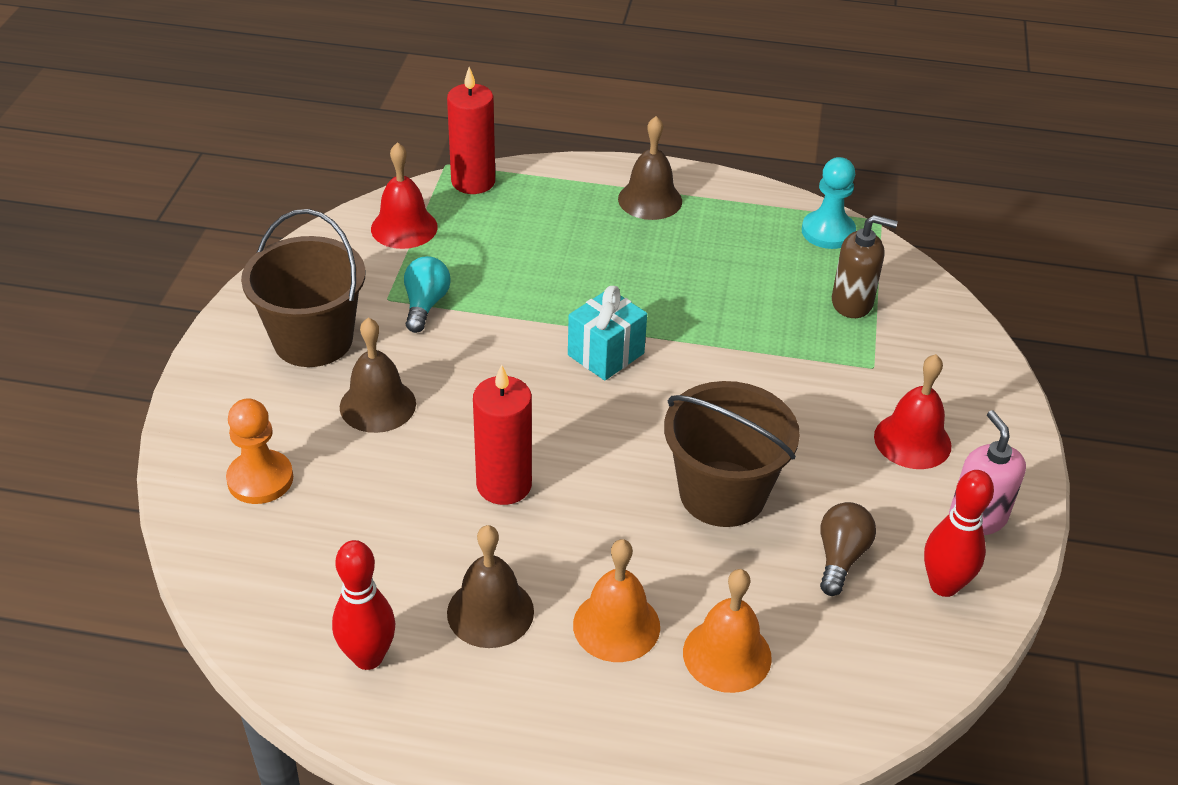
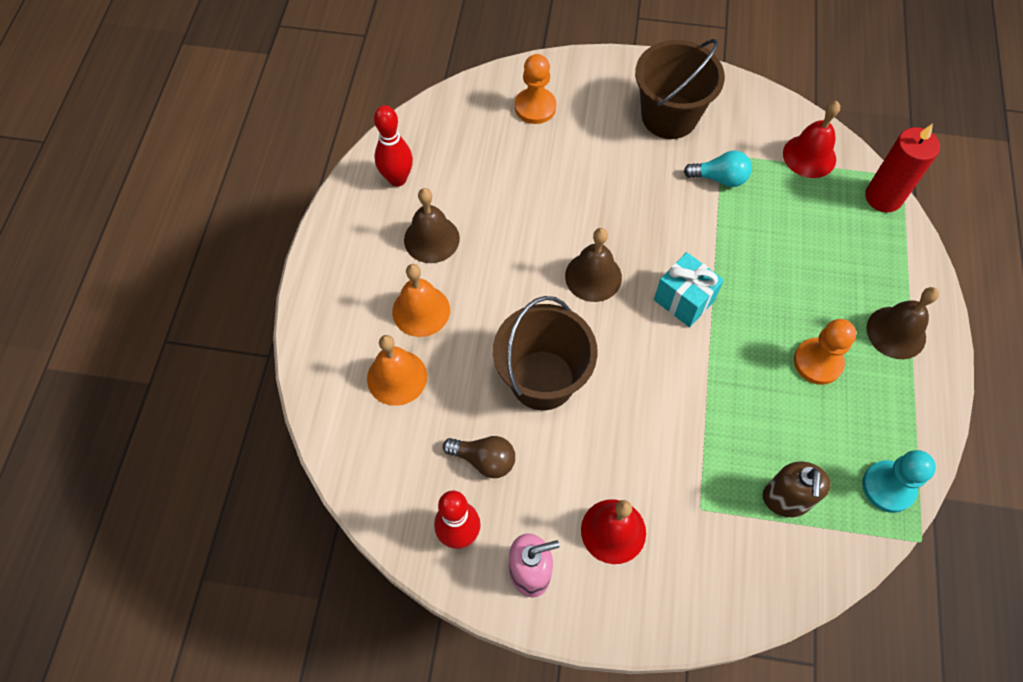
camera: 90 degrees right, 20 degrees up
(377, 405) = (609, 160): brown bell -> brown bell (593, 276)
(504, 485) = (540, 240): red candle -> none
(688, 259) = (818, 362): none -> orange pawn

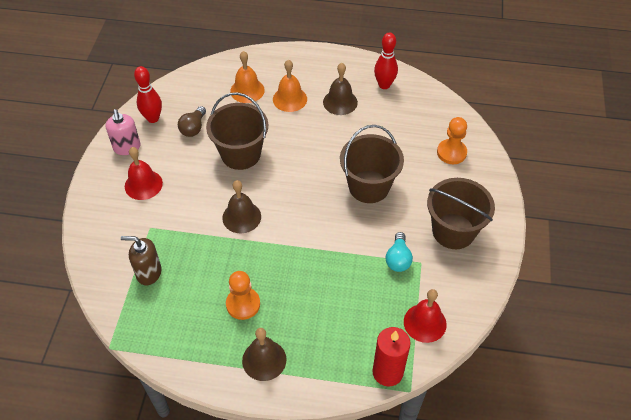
camera: 90 degrees right, 10 degrees down
(593, 276) = (313, 181): brown bell -> brown bell (241, 217)
(600, 206) = (369, 186): none -> brown bucket
(684, 300) = (294, 229): turquoise gift -> none
(888, 487) = (148, 334): turquoise pawn -> none

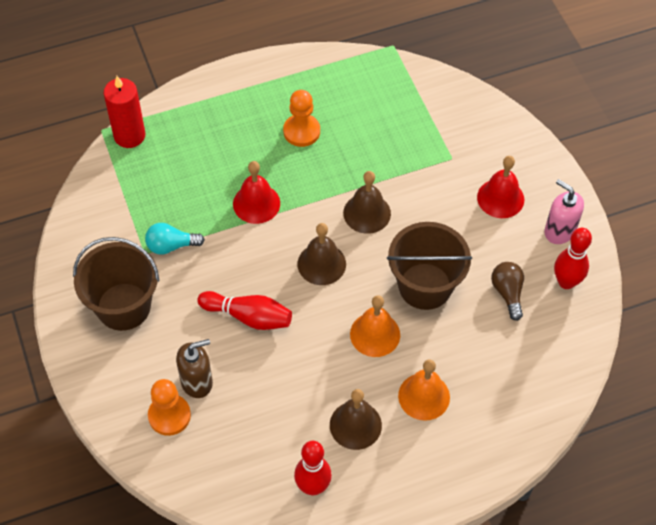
camera: 150 degrees right, 5 degrees up
(149, 273) = (414, 117): brown soap dispenser -> brown soap dispenser (197, 382)
(247, 90) = (488, 382): orange bell -> orange bell (375, 334)
(264, 360) = (249, 96): brown bell -> brown bell (321, 264)
(369, 186) = (248, 316): brown bucket -> red bowling pin
(398, 259) = (171, 246): turquoise light bulb -> turquoise light bulb turned 75 degrees counterclockwise
(425, 323) = (113, 194): red bell -> red bell (256, 203)

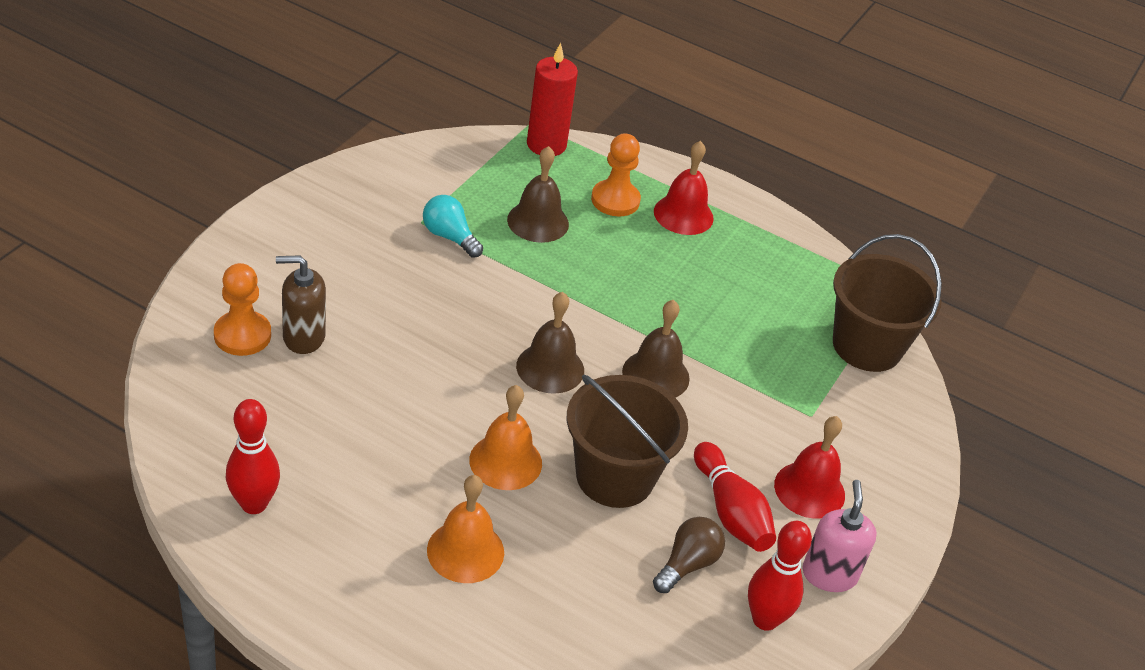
camera: 45 degrees right, 15 degrees down
(123, 306) = (342, 236): brown bucket -> brown bucket (867, 346)
(197, 382) = (303, 337): brown soap dispenser -> brown soap dispenser turned 150 degrees clockwise
(248, 316) = (423, 339): red bowling pin -> red bowling pin (730, 511)
(256, 203) = (569, 277): red bell -> red bell (683, 214)
(301, 131) = (697, 269): orange pawn -> orange pawn (615, 200)
(355, 425) = (369, 503): brown bell -> brown bell (538, 221)

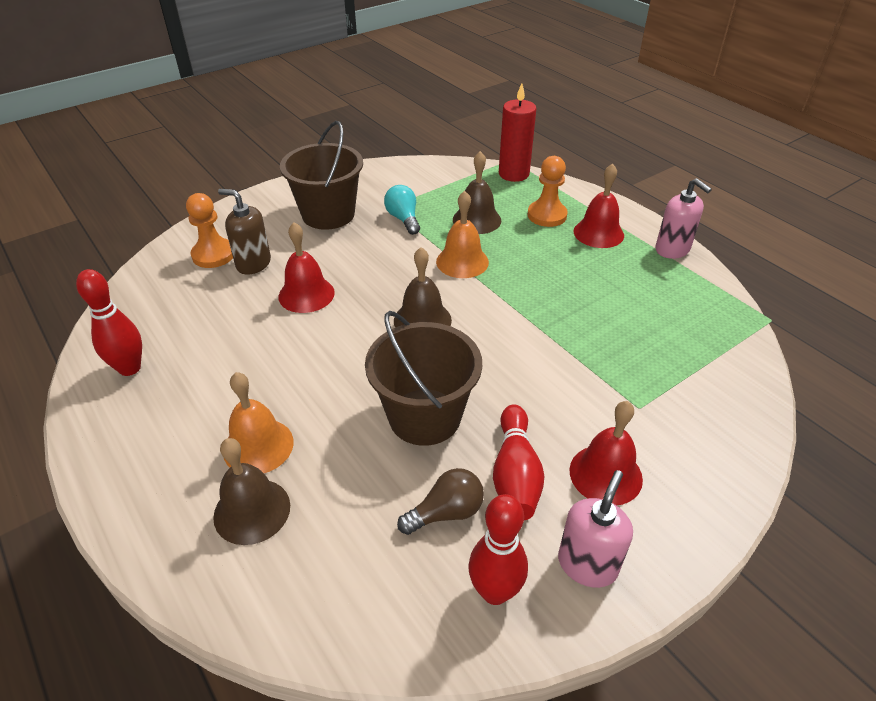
camera: 30 degrees right, 0 degrees up
(398, 364) = (306, 294): none -> red bell
(505, 461) = (340, 382): orange bell -> orange bell (462, 261)
(655, 375) = (509, 343): brown bell -> brown bell (252, 511)
(769, 222) = (672, 249): none -> pink soap dispenser
(867, 346) = (723, 360): brown bucket -> brown bucket (328, 214)

